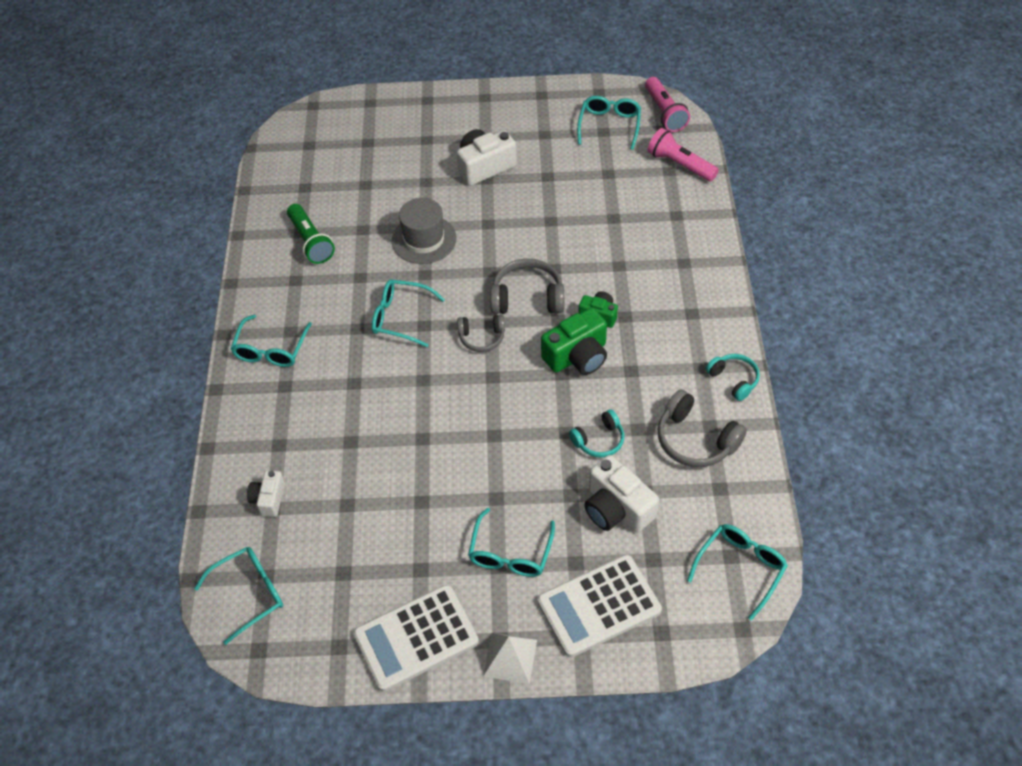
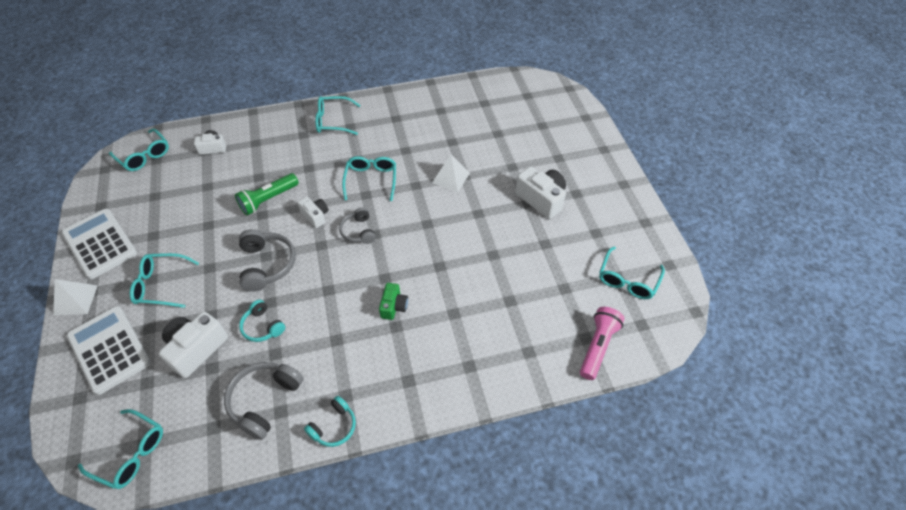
camera: 75 degrees right, 0 degrees up
(311, 241) = (433, 118): green flashlight -> green flashlight (268, 200)
(424, 239) = (451, 177): grey hat -> white pyramid
(443, 379) = (315, 216): none -> white camera
(527, 297) = (404, 253): grey headphones -> grey headphones (267, 265)
(577, 356) = (347, 298): green camera -> none
(609, 125) = (627, 280): turquoise glasses -> turquoise glasses turned 120 degrees clockwise
(664, 112) = (666, 323): pink flashlight -> none

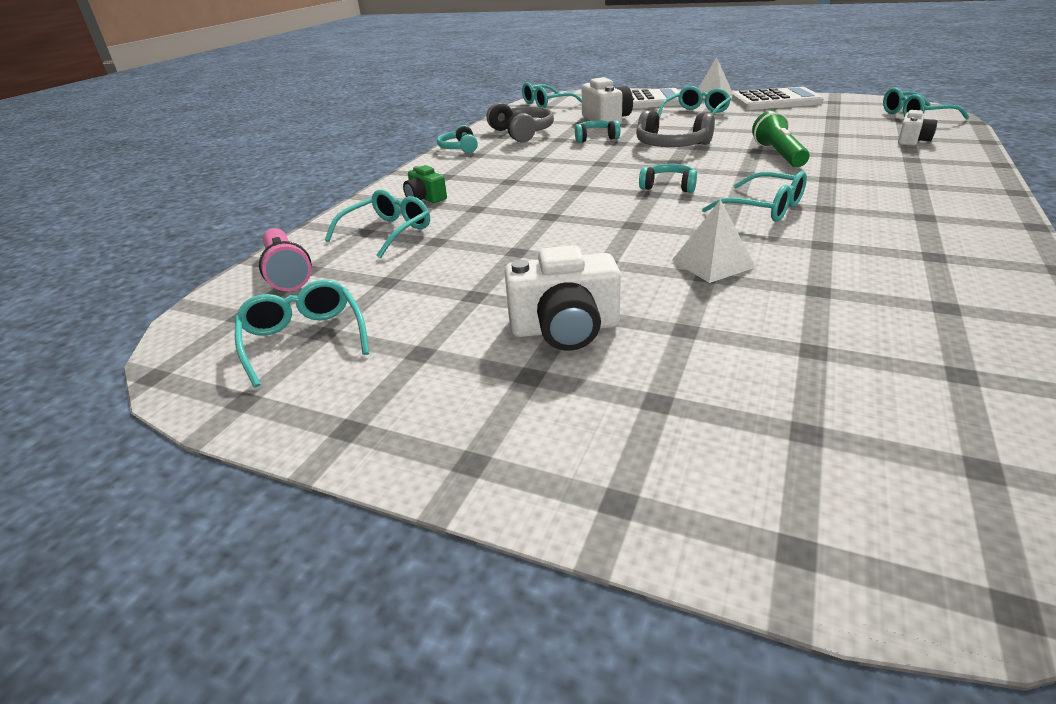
camera: 130 degrees right, 20 degrees down
(315, 216) = (723, 171): white camera -> none
(333, 121) = (949, 207): turquoise glasses -> turquoise glasses (387, 232)
(358, 231) = (668, 186): grey headphones -> turquoise headphones
(394, 306) = (533, 184): green camera -> green camera (425, 198)

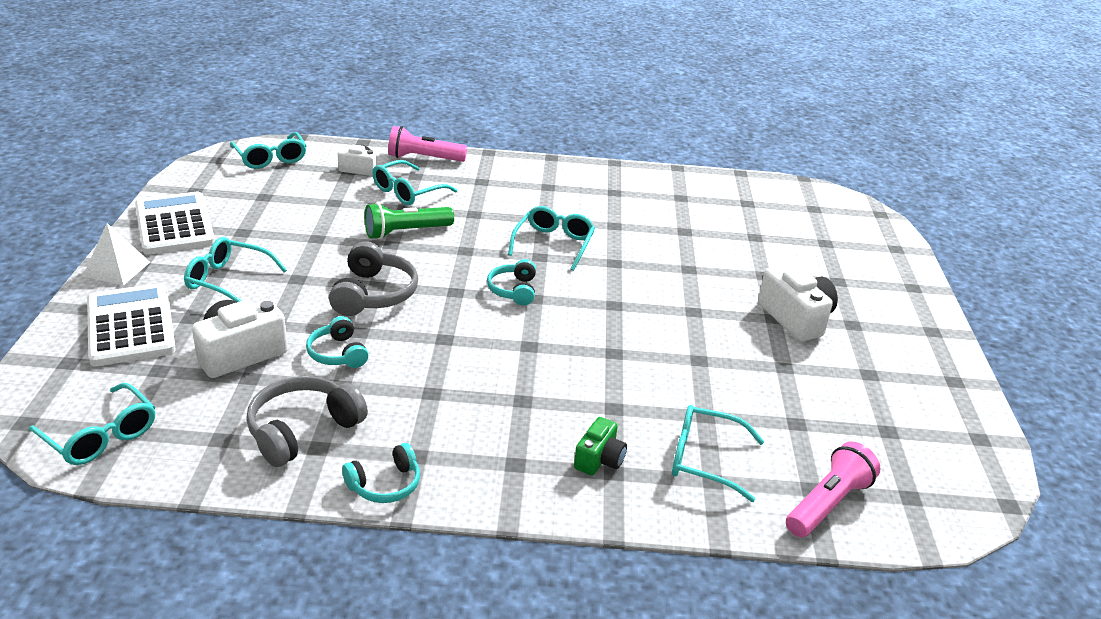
camera: 115 degrees left, 0 degrees up
(304, 339) = (904, 439): turquoise glasses -> turquoise glasses (407, 192)
(712, 263) = (668, 266): white pyramid -> none
(965, 163) = (424, 158): none -> pink flashlight

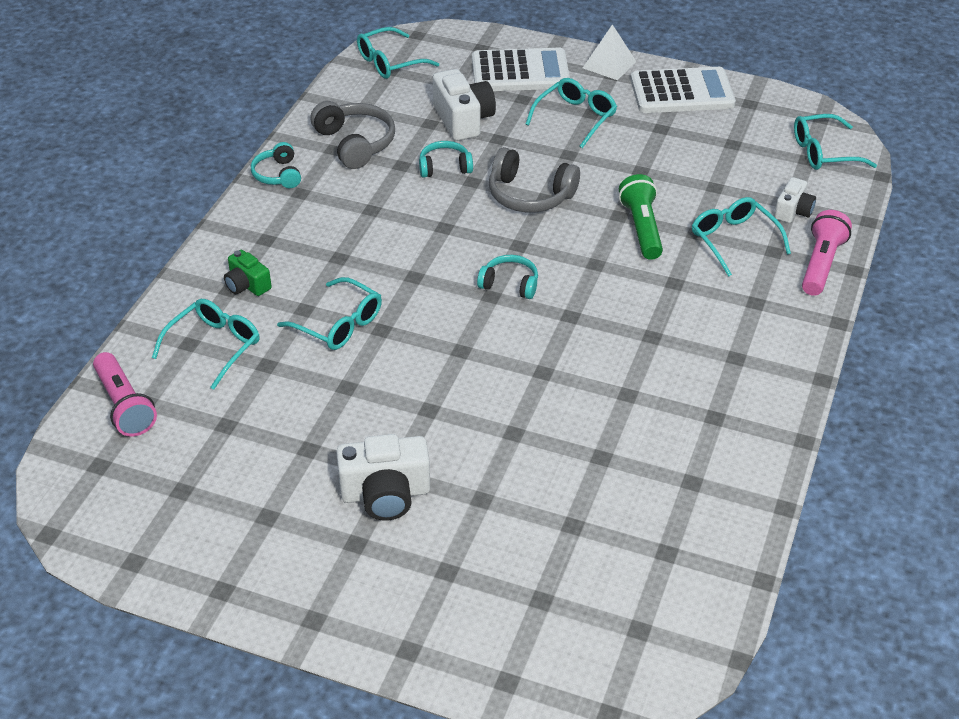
camera: 110 degrees right, 10 degrees up
(553, 244) = (594, 332): turquoise glasses -> turquoise glasses (338, 324)

